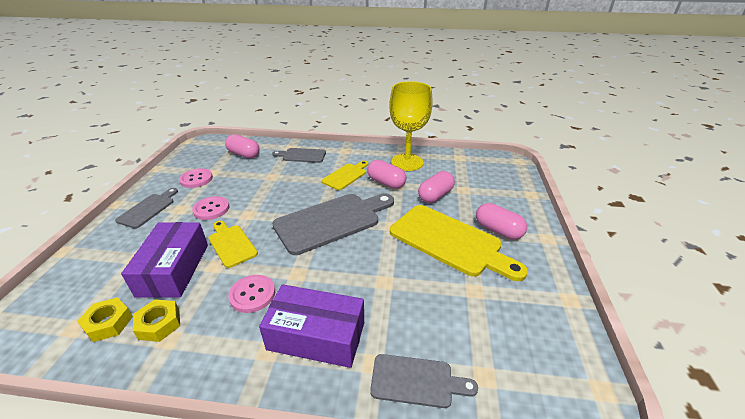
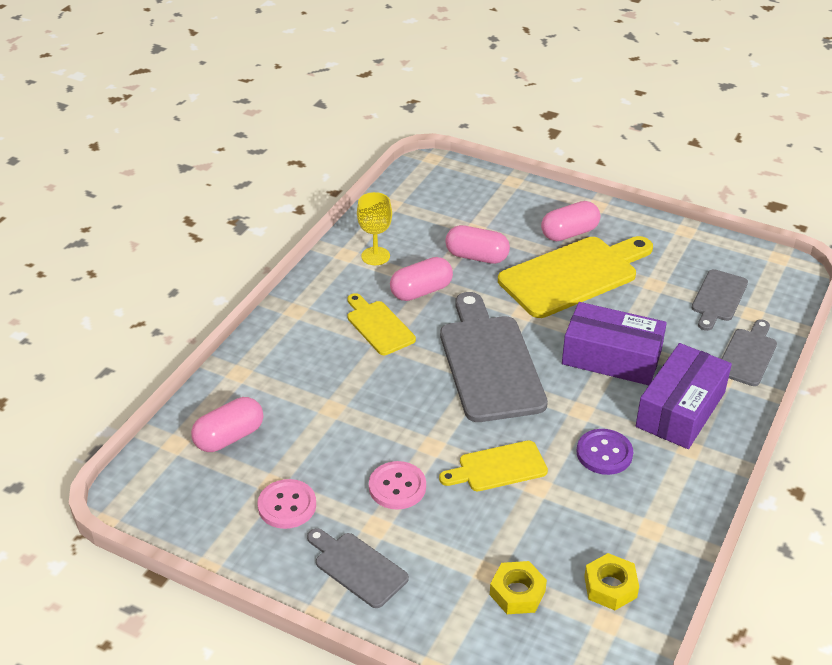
camera: 70 degrees left, 5 degrees up
(159, 324) = (626, 538): yellow nut -> yellow nut (517, 593)
(173, 269) = (530, 528): purple box -> purple box (611, 357)
(252, 294) = (604, 453): pink button -> purple button
(302, 155) = (281, 363): grey cutting board -> grey cutting board (718, 298)
(407, 162) = (375, 256): yellow goblet -> yellow goblet, size x0.55
(435, 196) = (476, 257): pink capsule -> pink capsule turned 45 degrees counterclockwise

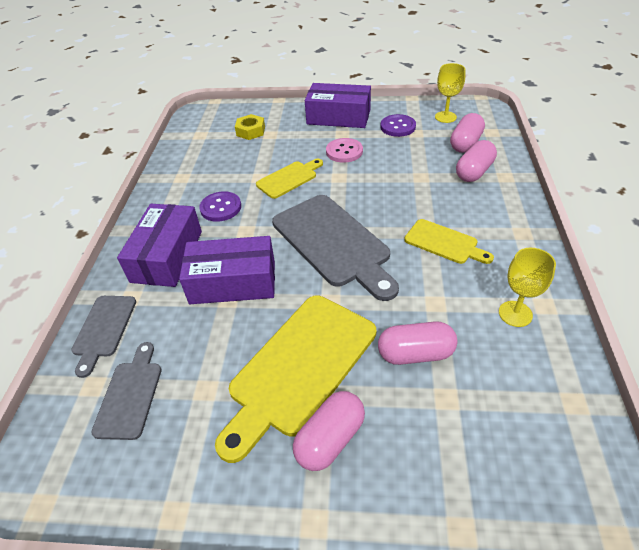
camera: 160 degrees right, 5 degrees up
(203, 497) = (445, 117): none -> yellow goblet
(287, 505) = (398, 127): pink button -> purple button
(357, 567) = (338, 117): grey cutting board -> purple box
(421, 291) = (437, 289): pink capsule -> pink capsule (474, 172)
(610, 587) = (201, 147): yellow nut -> none

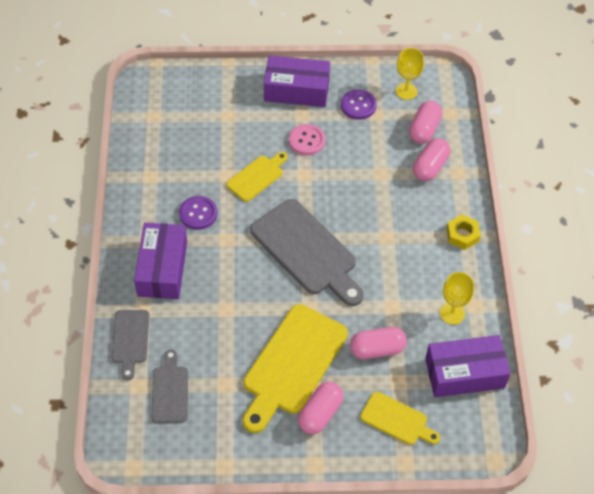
camera: 10 degrees left, 10 degrees up
(233, 282) = (226, 293): purple box -> purple box (464, 373)
(251, 131) = (207, 111): yellow nut -> yellow nut (462, 235)
(444, 243) = (400, 248): yellow cutting board -> yellow cutting board (397, 420)

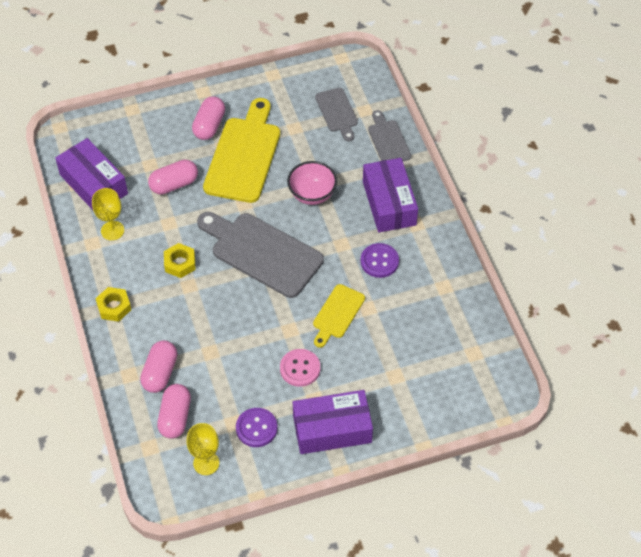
camera: 165 degrees right, 0 degrees up
(236, 298) = (312, 194): none -> pink bowl
(390, 261) = (180, 263): none -> yellow nut
(397, 420) = (145, 136): yellow cutting board -> none
(464, 373) = (93, 184): purple box -> purple box turned 75 degrees clockwise

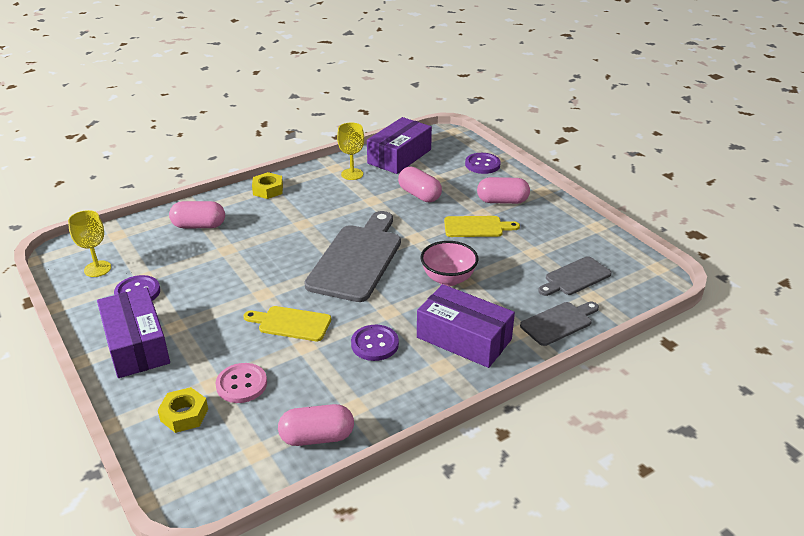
camera: 75 degrees right, 20 degrees down
(138, 122) = (482, 164): none -> purple button
(175, 417) = (150, 242): pink capsule -> pink capsule (317, 437)
(180, 263) = (327, 214): yellow nut -> yellow nut (184, 415)
(244, 155) = (476, 227): yellow cutting board -> yellow cutting board, size x0.54
(300, 368) = (214, 309): pink button -> pink button (241, 384)
(389, 203) = (464, 338): purple box -> purple box turned 60 degrees clockwise

